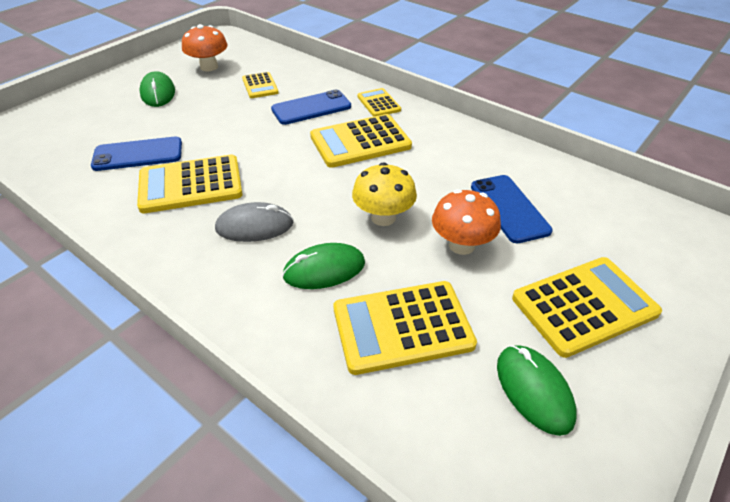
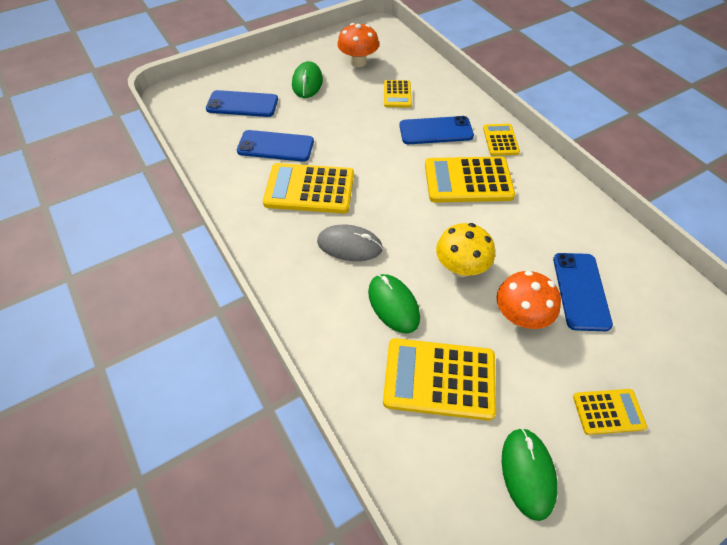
camera: 20 degrees right, 10 degrees up
(86, 124) = (242, 104): none -> blue phone
(324, 269) = (393, 304): green mouse -> green mouse turned 60 degrees clockwise
(584, 306) = (608, 412): yellow calculator -> yellow calculator, size x0.55

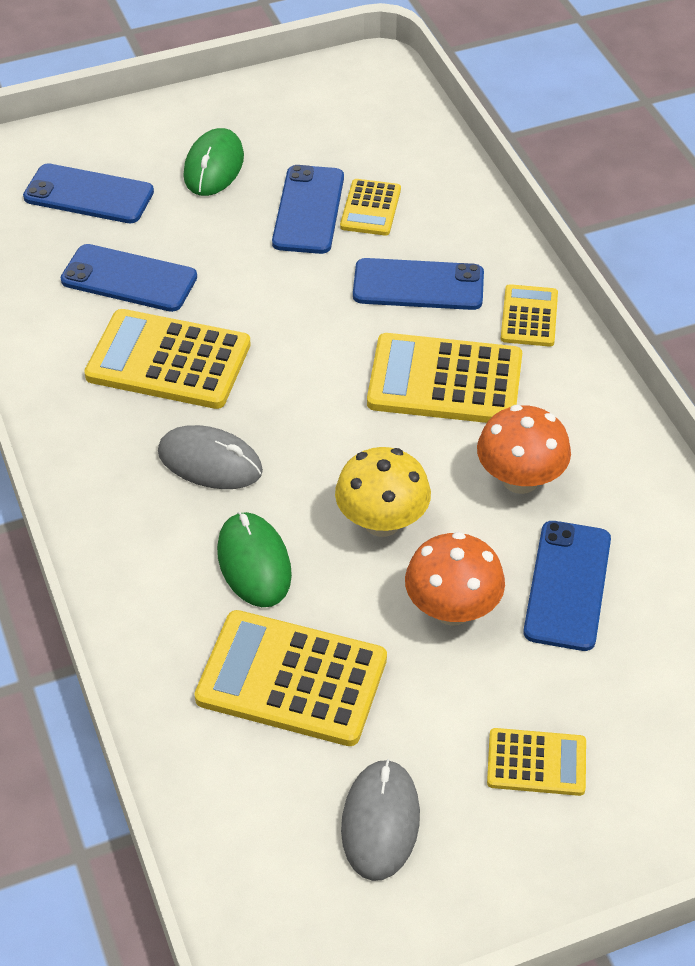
camera: 10 degrees right, 5 degrees down
(358, 62) = (317, 137): orange mushroom -> orange mushroom (520, 479)
(364, 99) = (308, 210): none -> blue phone
(527, 473) = (380, 822): green mouse -> grey mouse

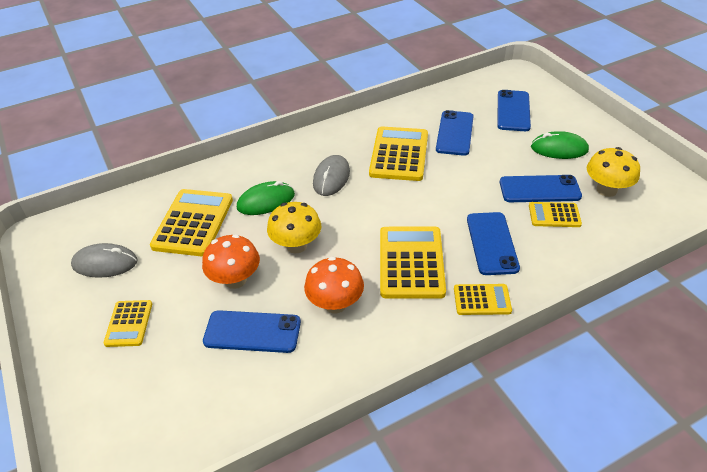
camera: 85 degrees right, 5 degrees down
(327, 143) = (606, 190): none -> yellow mushroom

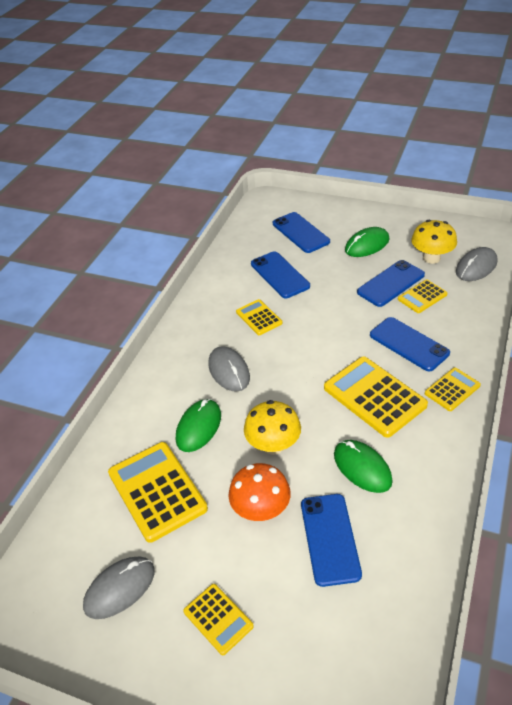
camera: 40 degrees left, 0 degrees up
(252, 332) = (330, 539): blue phone -> blue phone turned 60 degrees counterclockwise
(335, 304) = (362, 468): orange mushroom -> green mouse
(399, 154) = (259, 317): yellow calculator -> yellow calculator, size x0.55
(642, 221) = (476, 267): none -> grey mouse

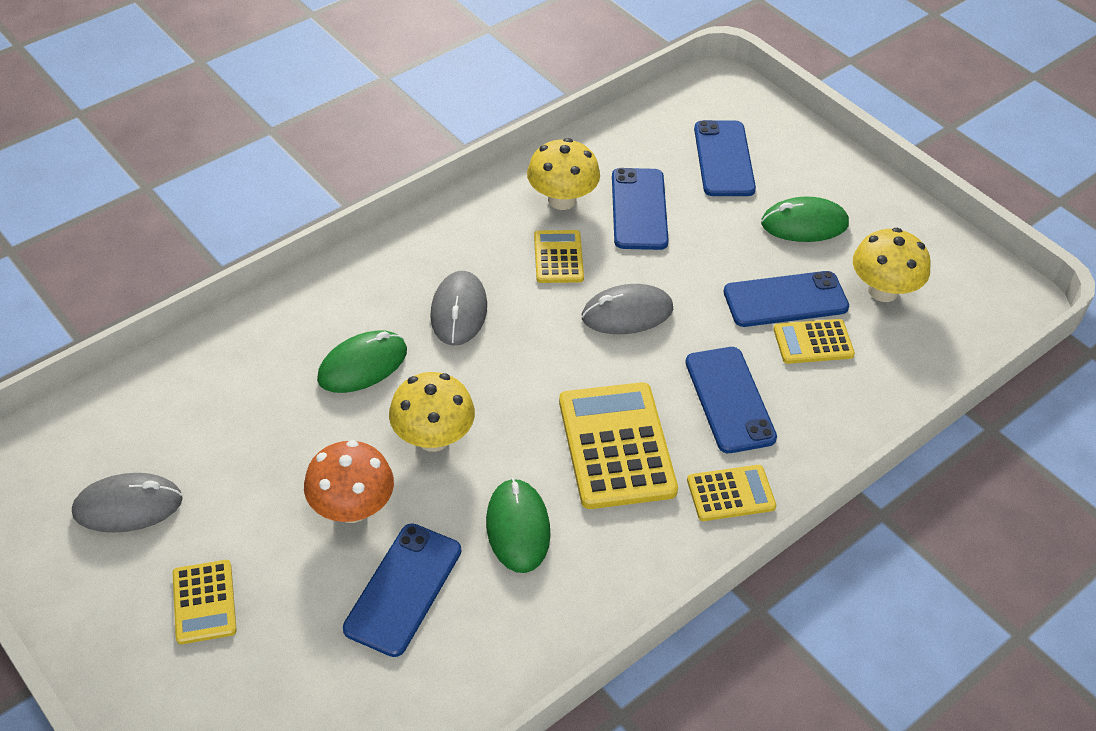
camera: 25 degrees right, 5 degrees up
(157, 491) = (253, 417): yellow calculator -> none
(235, 288) = (562, 200): none -> yellow mushroom
(476, 267) = (938, 338): grey mouse -> grey mouse (627, 313)

